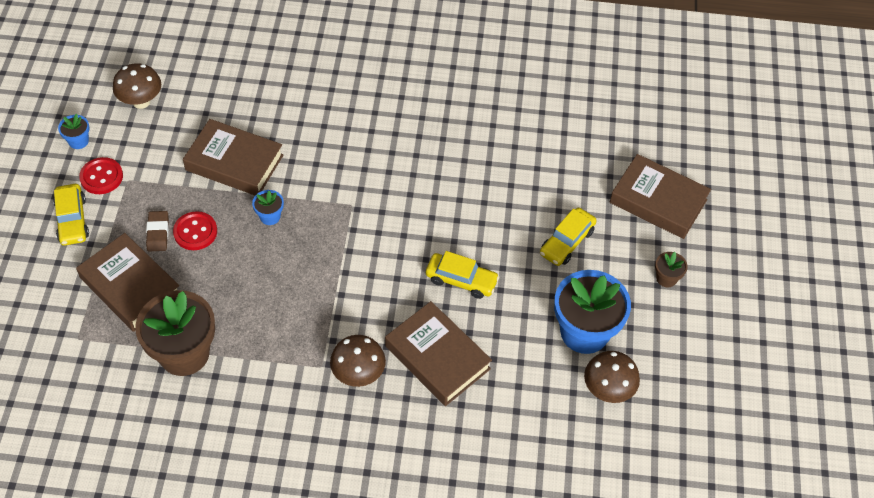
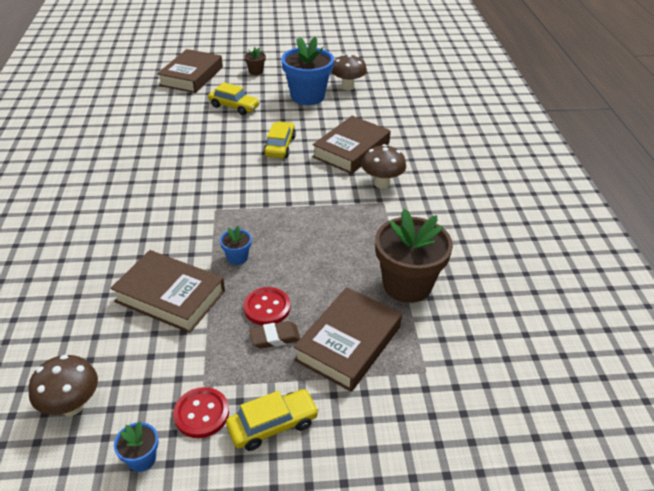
camera: 100 degrees left, 15 degrees down
(234, 162) = (170, 296): brown book -> brown book turned 75 degrees counterclockwise

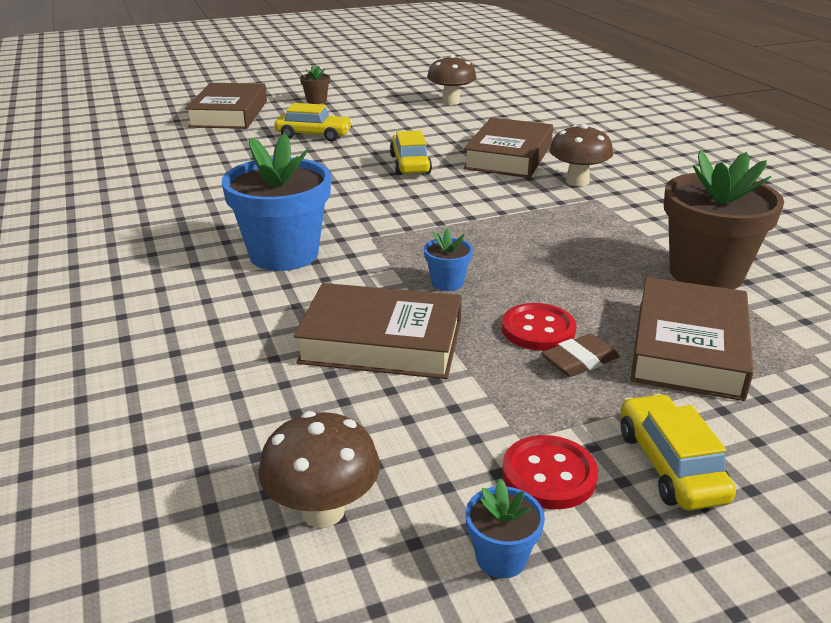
camera: 15 degrees left, 10 degrees down
(273, 425) = (670, 465): yellow car -> yellow car turned 60 degrees counterclockwise
(307, 96) = (406, 115): blue flower pot -> blue flower pot (284, 254)

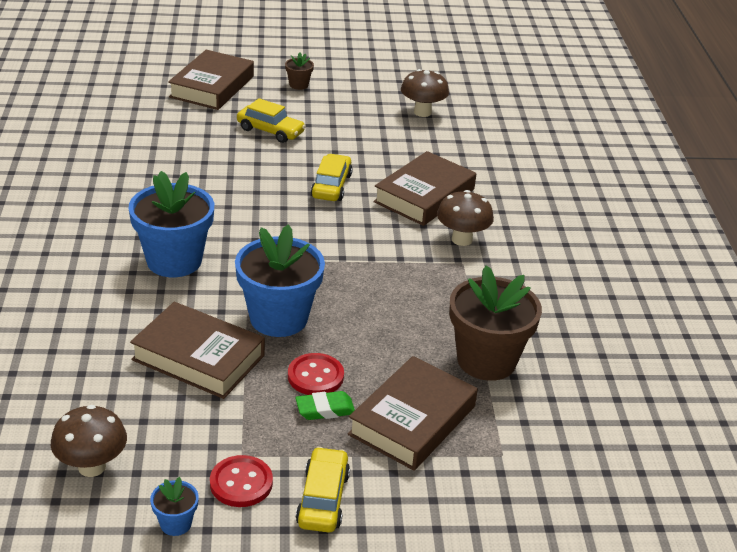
camera: 15 degrees right, 5 degrees up
(447, 283) = (278, 318): blue flower pot -> blue flower pot, size x2.27
(579, 361) = (325, 409): brown eraser -> green eraser

